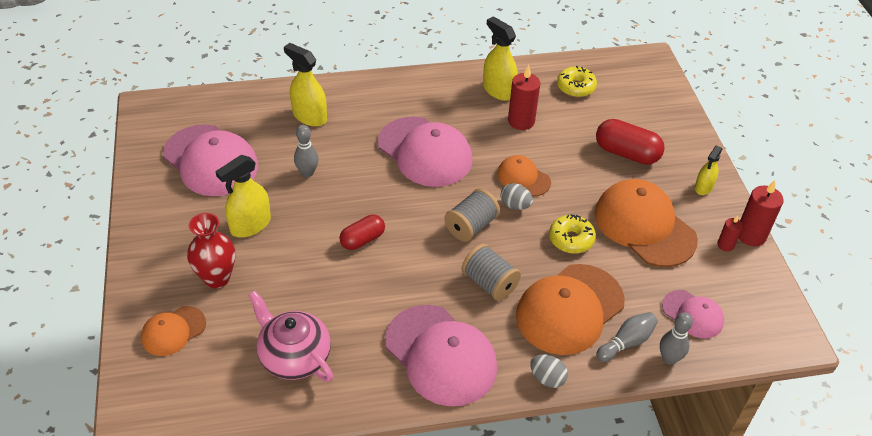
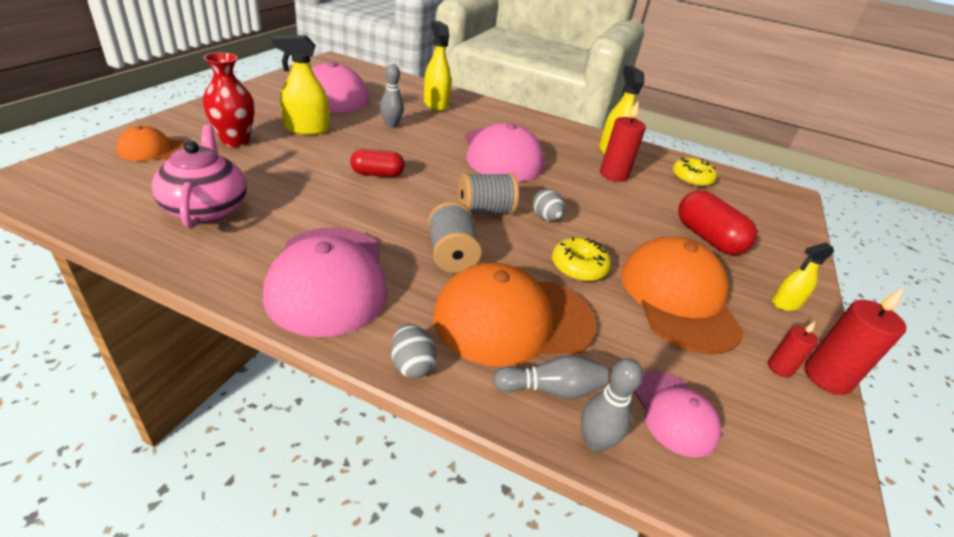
camera: 30 degrees right, 10 degrees down
(523, 178) = (575, 206): orange cap -> none

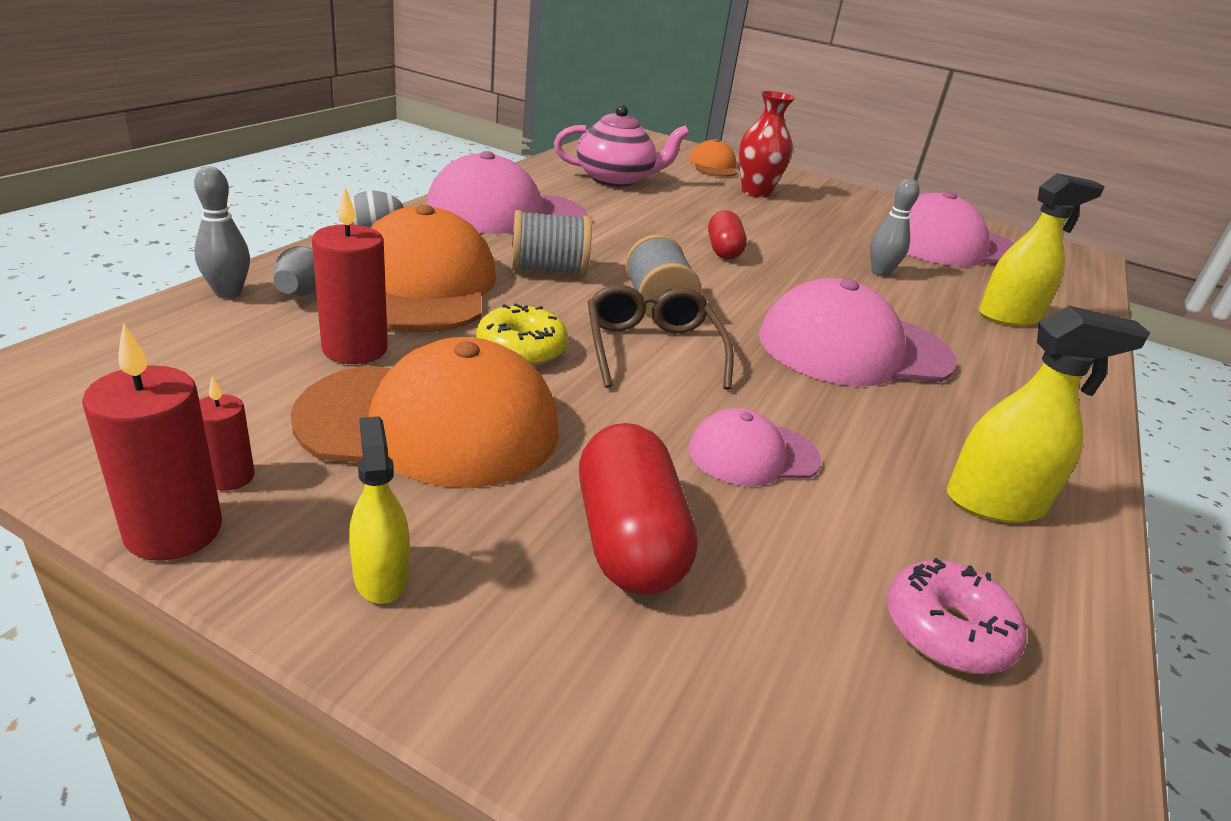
camera: 95 degrees right, 5 degrees down
(306, 129) = (816, 223): yellow spray bottle -> none
(545, 218) = (652, 350): grey egg -> brown glasses
(613, 175) = (864, 471): red candle -> red candle (355, 349)
(673, 412) = (226, 348): pink cap -> pink cap (753, 454)
(691, 178) = (947, 631): yellow donut -> pink donut
(707, 238) = (628, 540): red capsule -> red capsule turned 75 degrees counterclockwise

